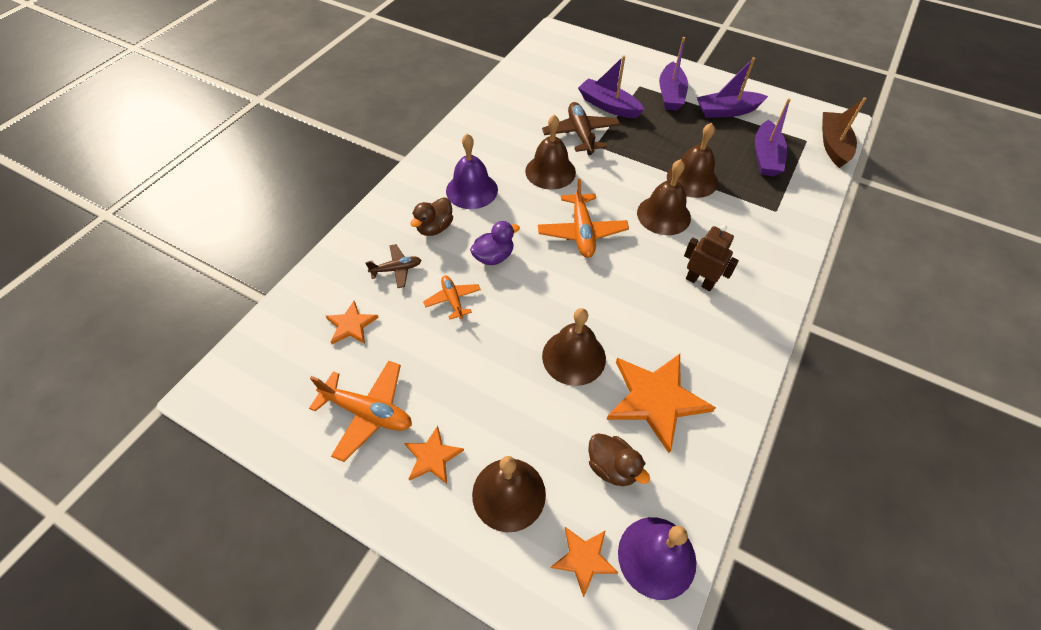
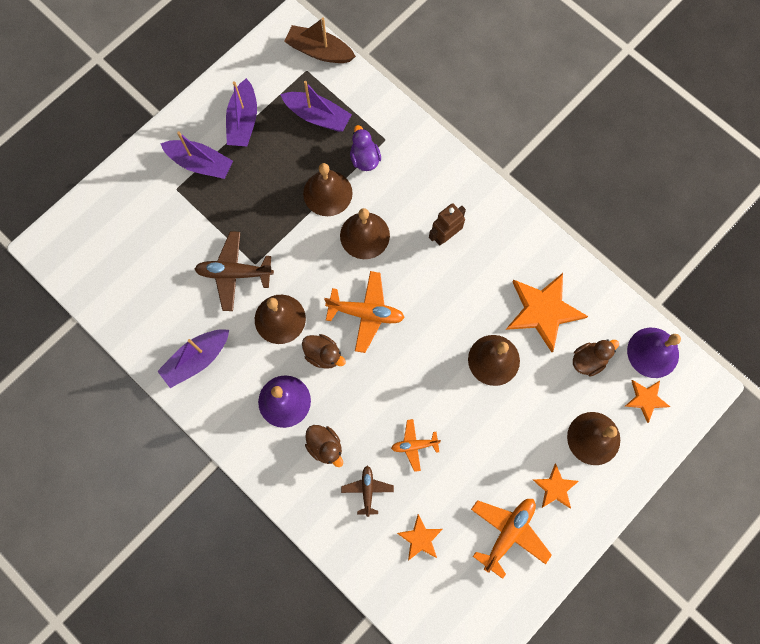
camera: 75 degrees left, 20 degrees up
(493, 257) = (375, 399): purple duck -> purple duck (365, 159)
(526, 208) = (323, 355): none -> brown duck
(608, 106) = (199, 231): purple boat -> purple boat (197, 359)

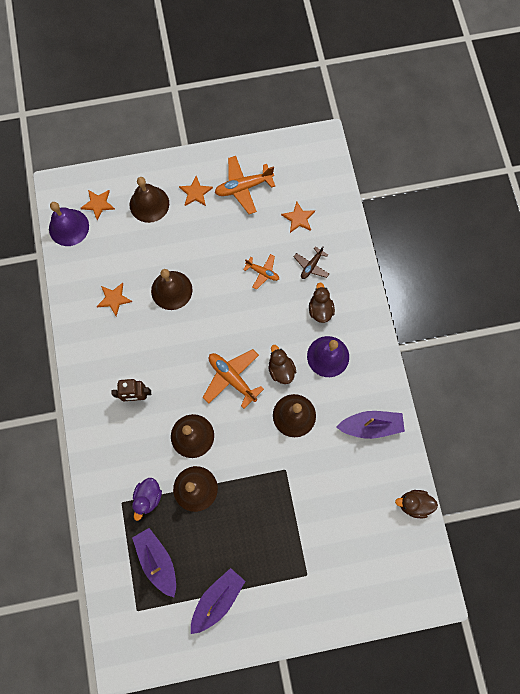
camera: 145 degrees left, 0 degrees up
(200, 163) = (275, 584): purple boat -> none
(234, 273) = (305, 472): brown plane -> none
(319, 51) = (114, 621): brown boat -> none
(543, 311) = (114, 299): orange star -> orange star, size x0.53
(588, 360) = (112, 249): brown duck -> brown duck (413, 504)

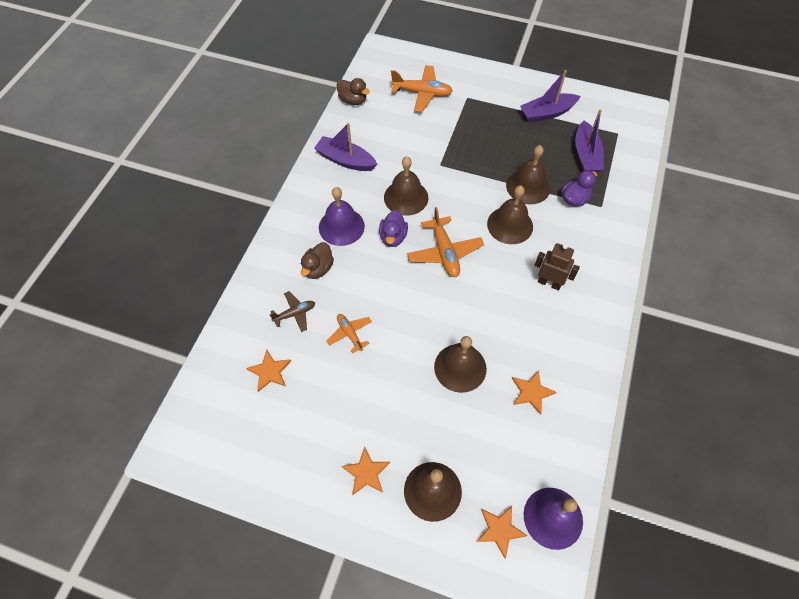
camera: 150 degrees left, 15 degrees down
(243, 187) = (304, 446): orange plane -> orange plane (422, 93)
(281, 369) = (393, 237): brown duck -> purple duck

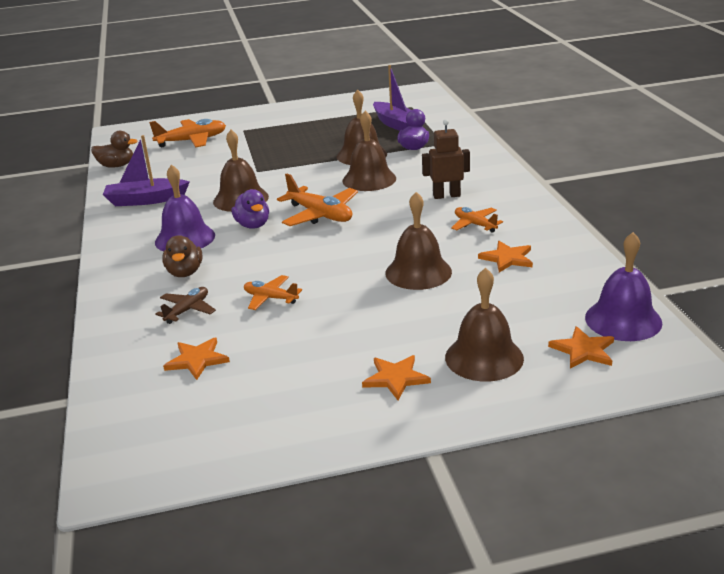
camera: 30 degrees left, 30 degrees down
(541, 335) = (475, 224): none -> orange plane
(547, 113) = (333, 115): purple boat -> none

